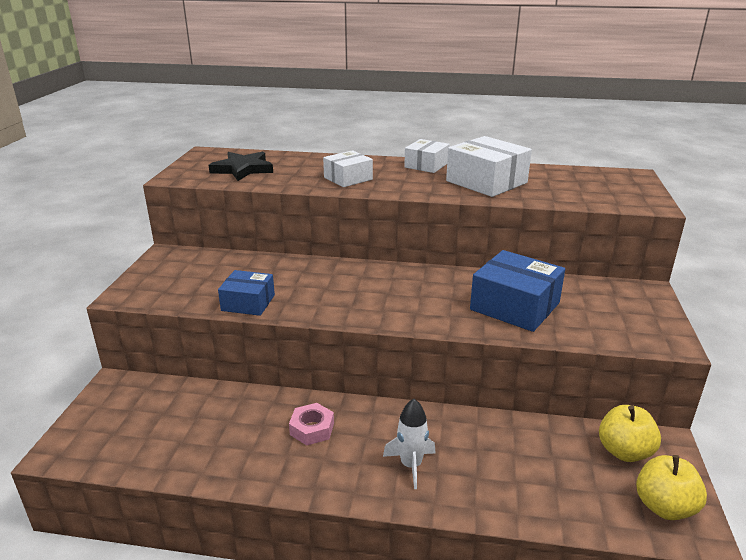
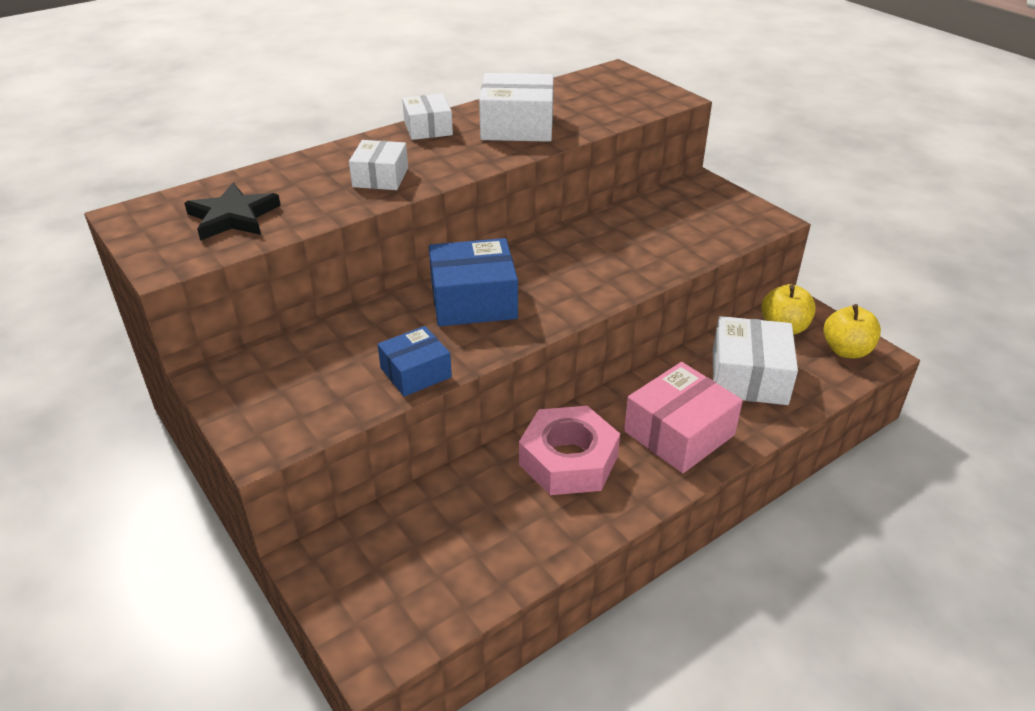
camera: 45 degrees left, 10 degrees up
(312, 429) = (568, 460): pink nut -> pink nut, size x1.92
(411, 465) = (679, 433): white rocket -> pink box
(515, 306) = (638, 245): blue box -> blue box (473, 300)
(531, 466) = (749, 377): none -> white box

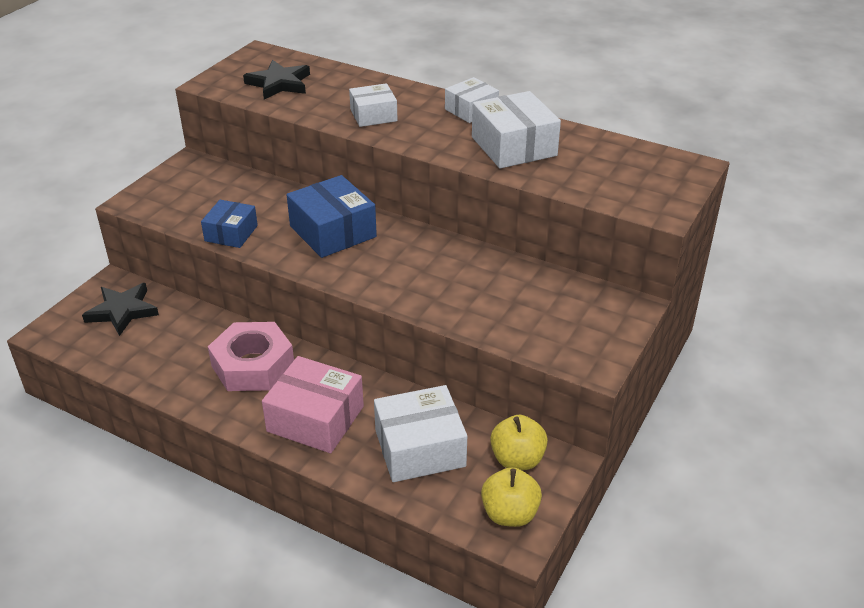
camera: 65 degrees right, 0 degrees up
(384, 560) = (122, 311): none -> black star
(415, 372) = (231, 233): blue box -> blue box turned 75 degrees clockwise

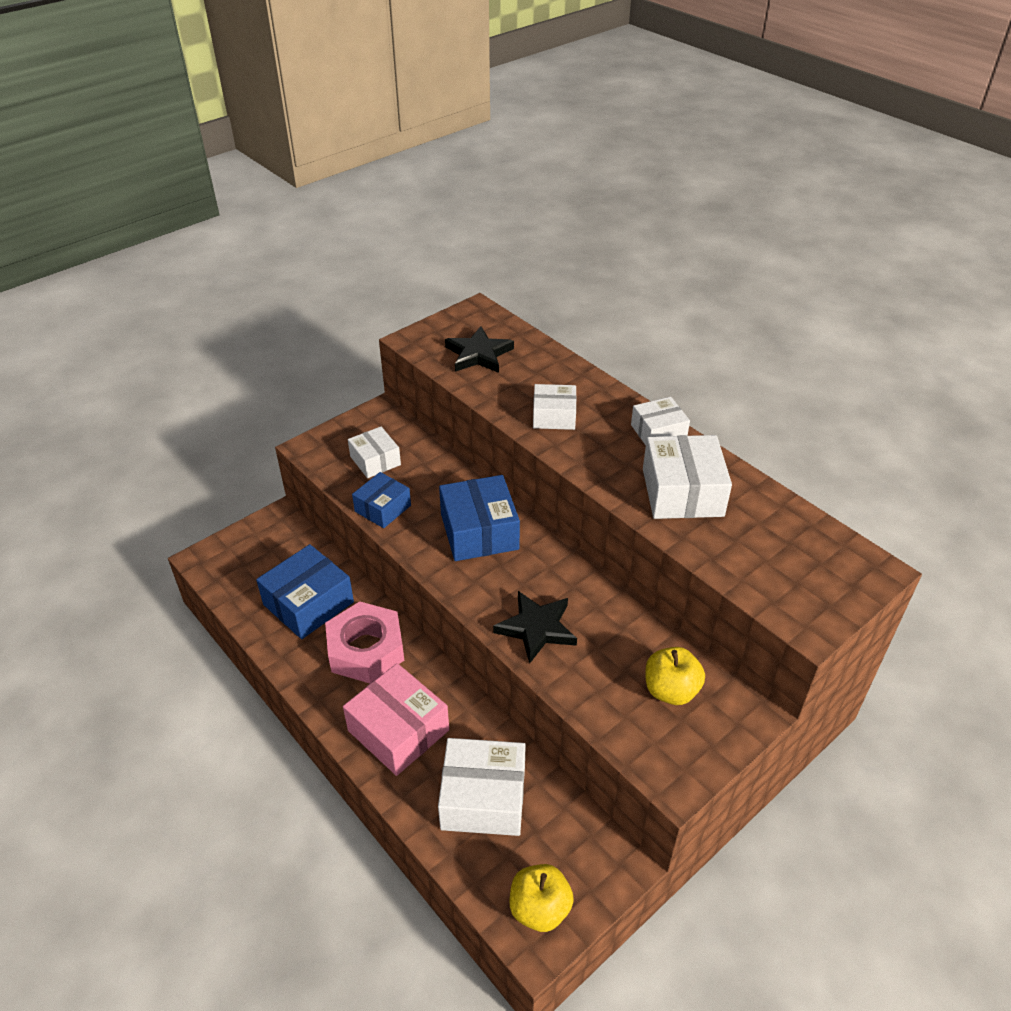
camera: 20 degrees right, 5 degrees up
(122, 311) = (275, 553): black star -> black star (537, 628)
(177, 343) = (308, 603): none -> blue box
(204, 199) = (375, 460): none -> white box
(517, 459) = (574, 844): yellow apple -> yellow apple (671, 690)

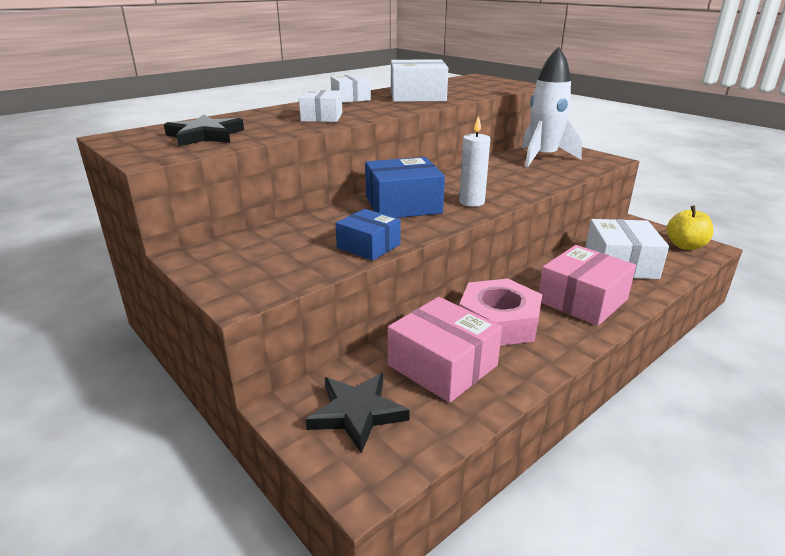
camera: 90 degrees left, 15 degrees down
(308, 603) = (442, 365): blue box -> pink box
(375, 460) = (284, 253): white box -> none
(486, 588) = (471, 202): none -> white candle
(537, 628) = (508, 187): black star -> black star (357, 413)
(671, 690) = (543, 157): yellow apple -> white rocket

